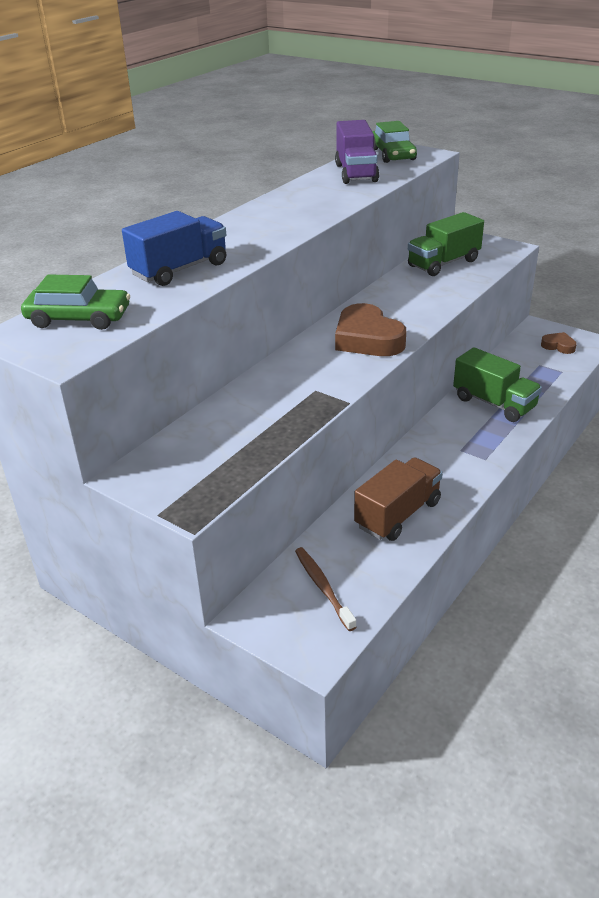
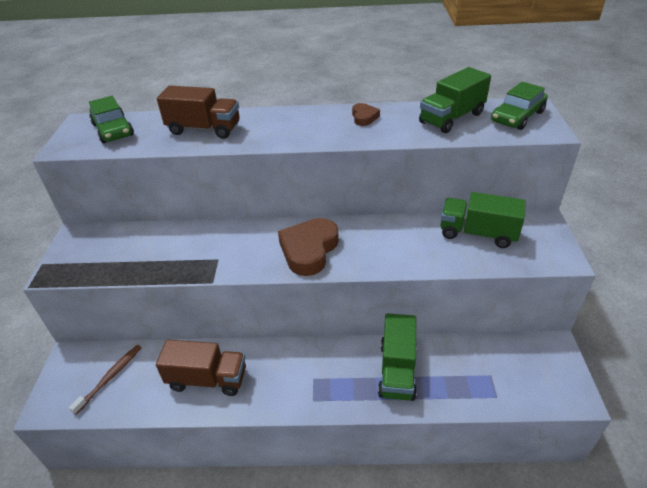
camera: 55 degrees right, 5 degrees up
(179, 269) = (204, 129): blue truck -> brown truck
(356, 173) = (451, 118): purple truck -> green truck
(558, 346) = (538, 375): brown heart -> brown heart (364, 117)

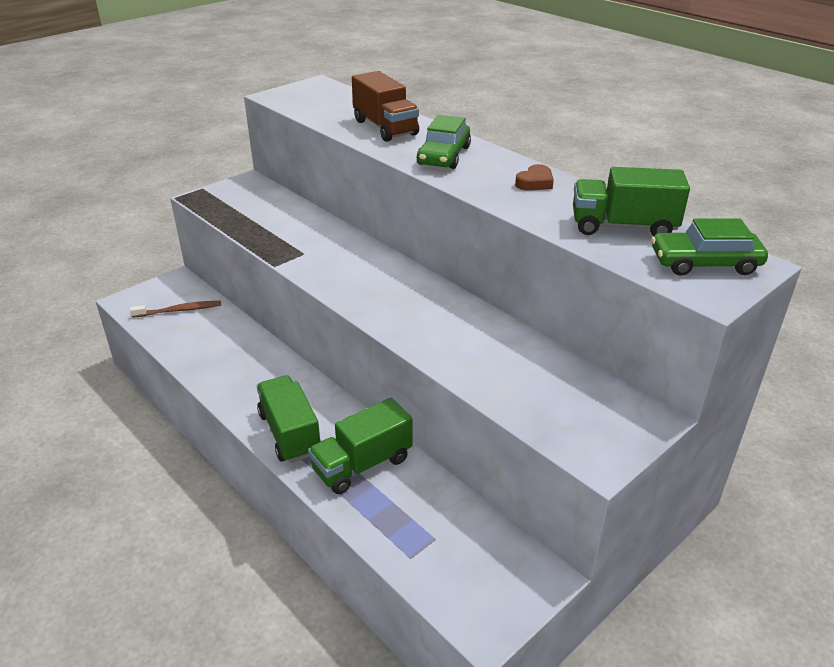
camera: 45 degrees right, 5 degrees down
(113, 130) = (325, 98): green car -> green car (444, 156)
(207, 379) = (228, 357): brown truck -> none
(309, 250) = (376, 290): brown heart -> none
(477, 233) = (551, 378): green truck -> green truck (290, 433)

